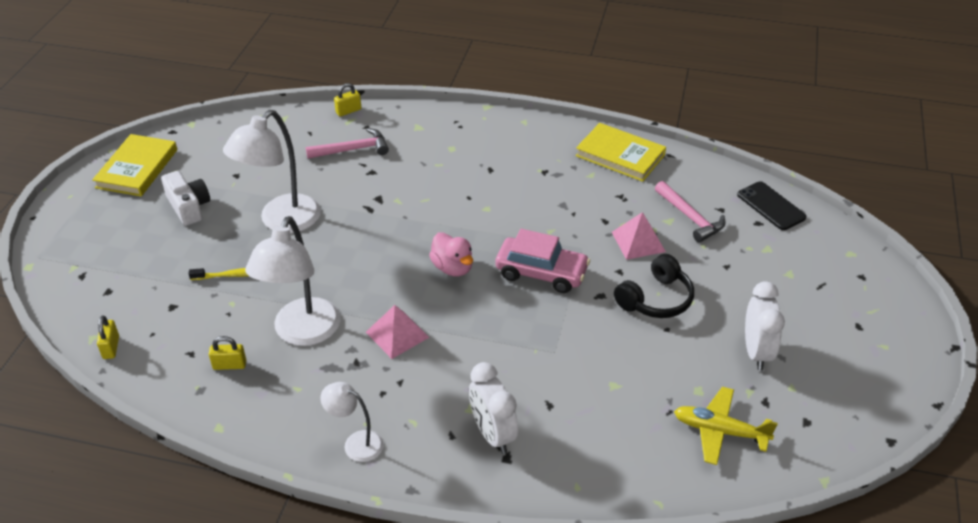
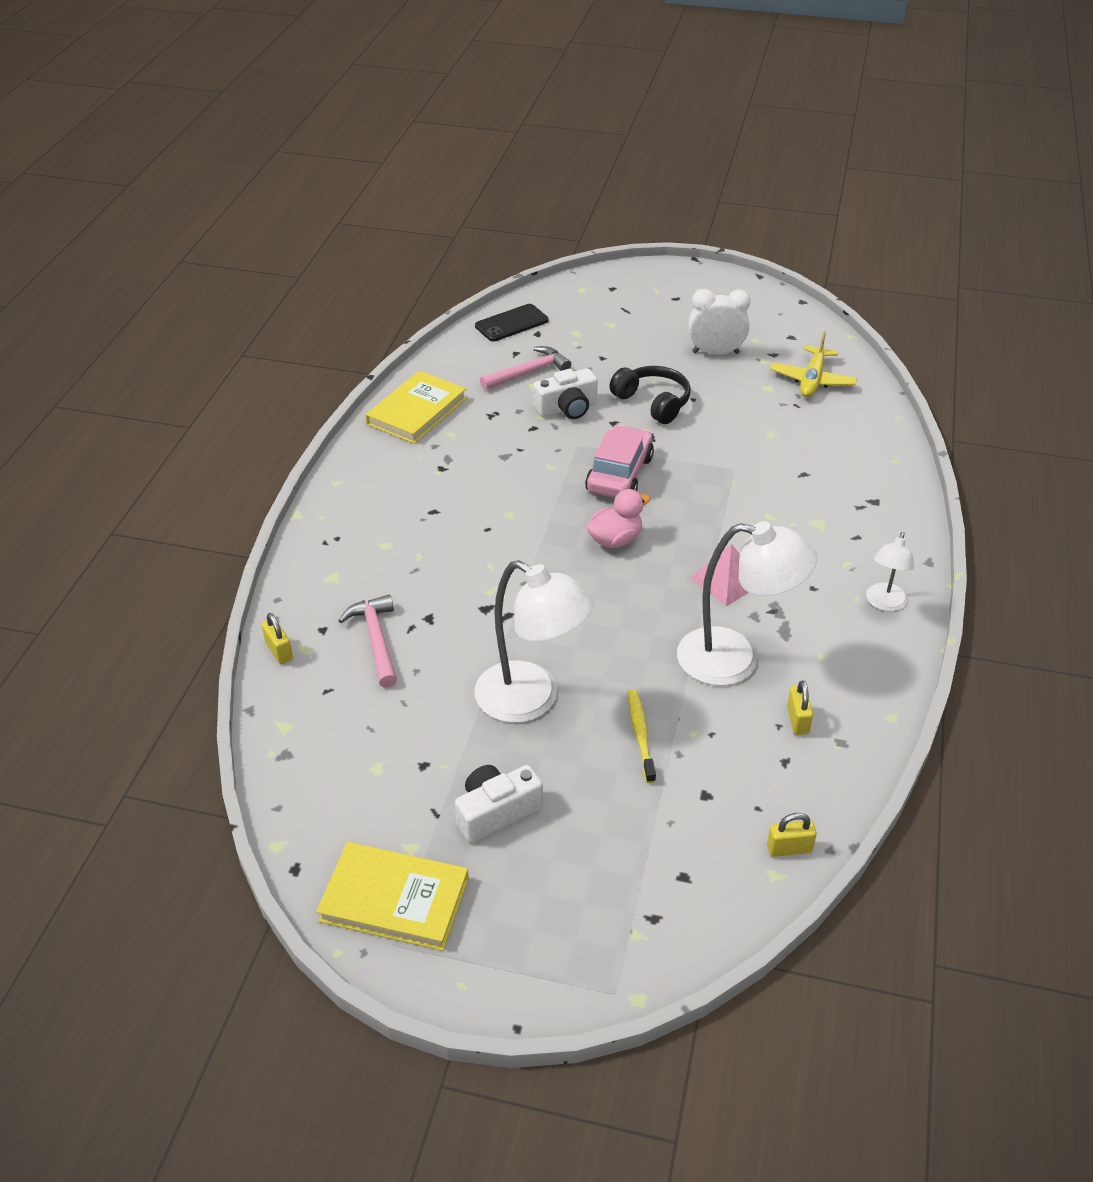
camera: 90 degrees left, 0 degrees up
(492, 434) = (849, 510): white clock -> none
(638, 241) = (567, 408): pink pyramid -> white camera

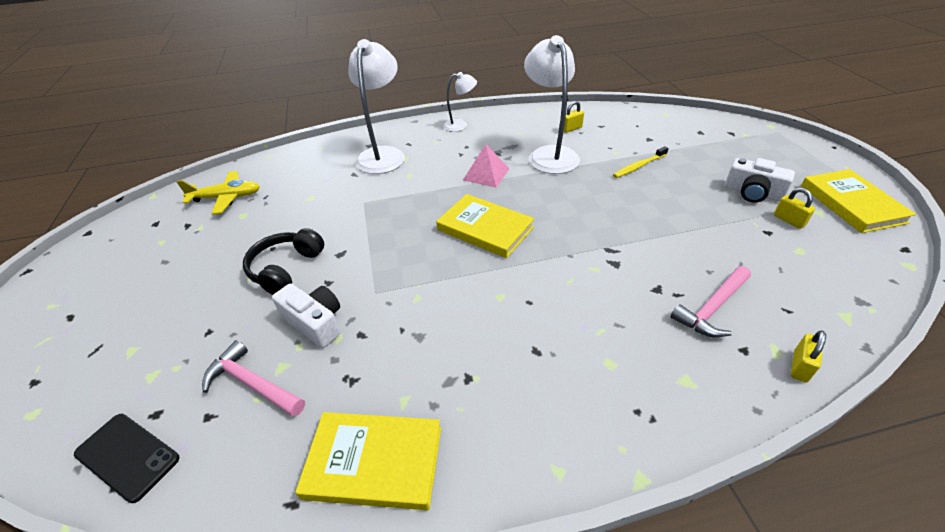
camera: 115 degrees left, 0 degrees up
(531, 700) = (665, 210): white lamp -> white lamp (383, 155)
(615, 540) = (485, 228): pink duck -> yellow book
(619, 474) = (403, 253): pink car -> none
(715, 352) = (188, 257): white clock -> none
(789, 848) = (648, 114): yellow padlock -> yellow padlock (789, 220)

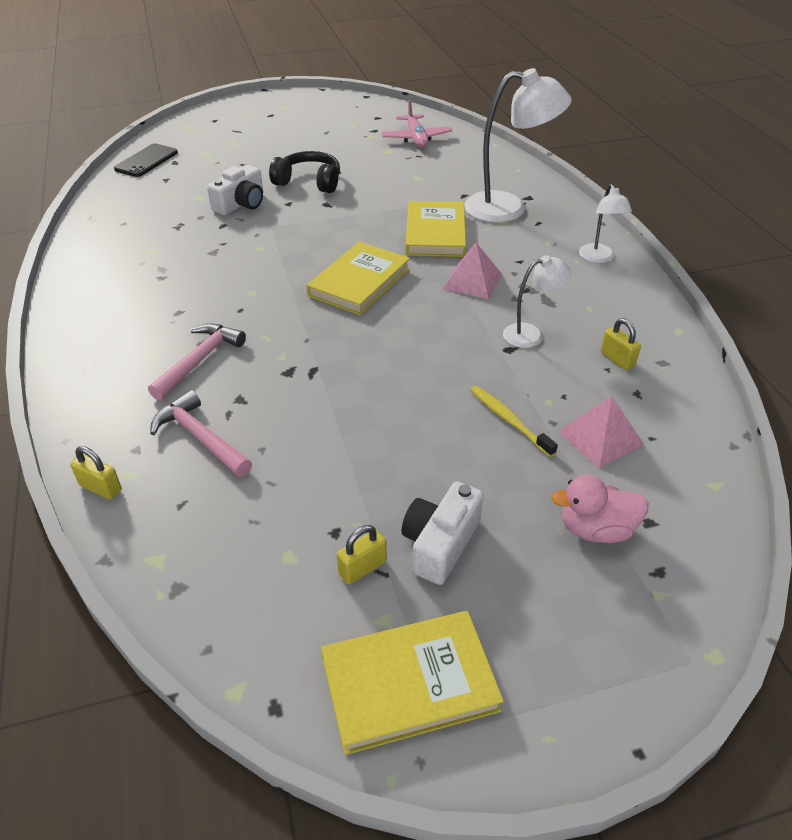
camera: 85 degrees right, 0 degrees up
(226, 198) = (416, 138): yellow plane -> pink plane
(253, 383) = (188, 189): pink hammer -> pink hammer (199, 360)
(374, 462) = (104, 242): yellow book -> yellow book (435, 233)
(549, 154) = (531, 334): white lamp -> white lamp, size x0.53
(643, 139) = (600, 437): none -> pink pyramid
(714, 146) = (596, 529): none -> pink duck

